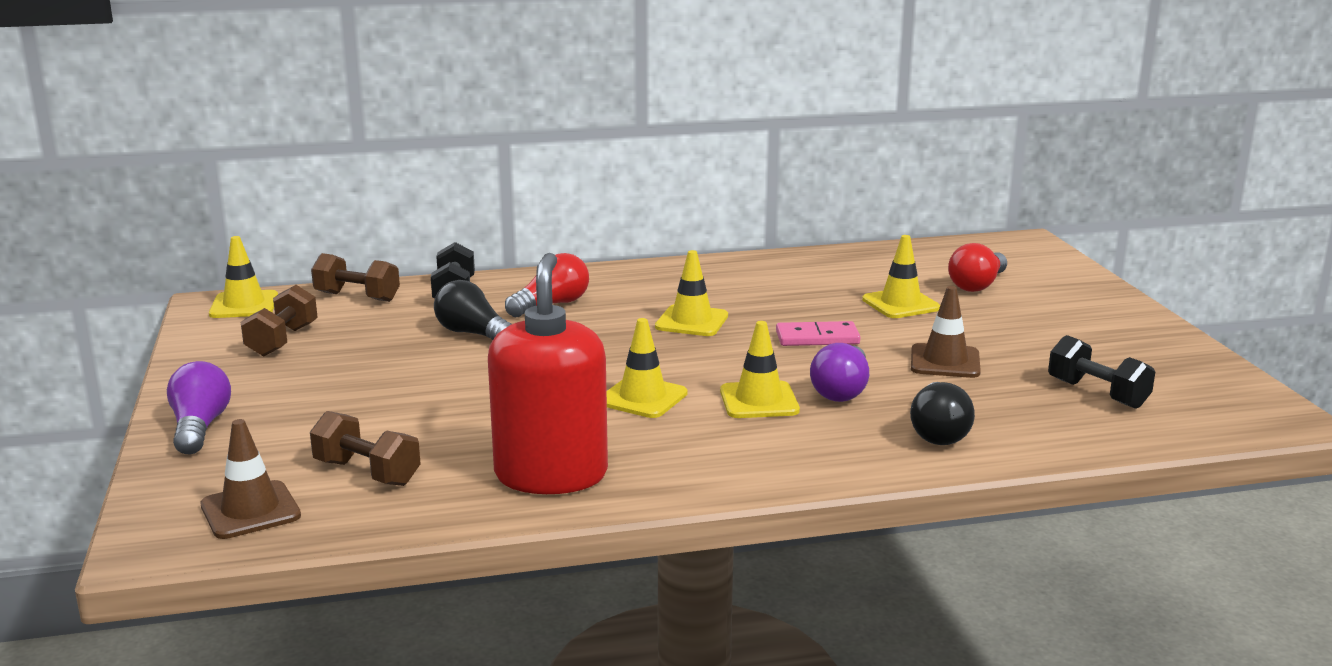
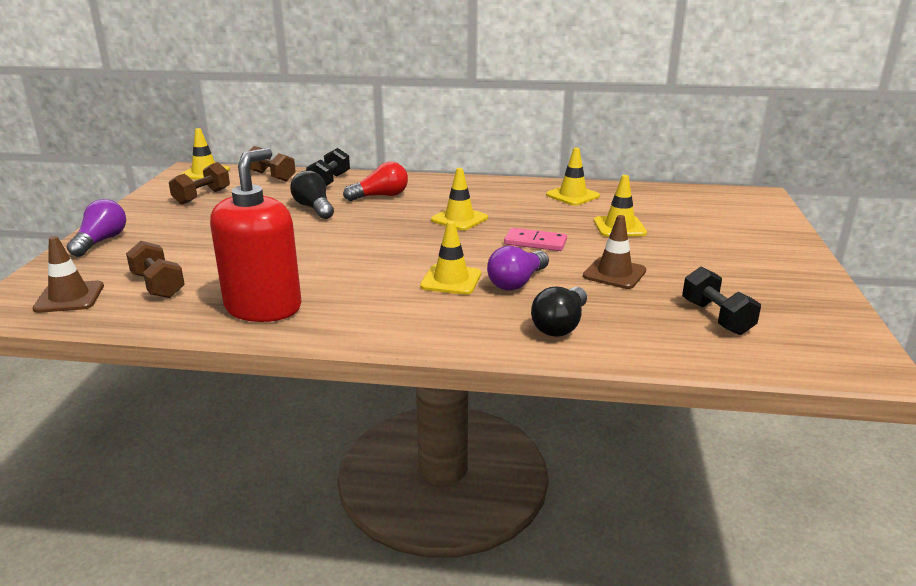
camera: 20 degrees right, 5 degrees up
(642, 398) = (375, 265): yellow traffic cone -> yellow traffic cone (572, 195)
(977, 285) = (691, 221): red light bulb -> none

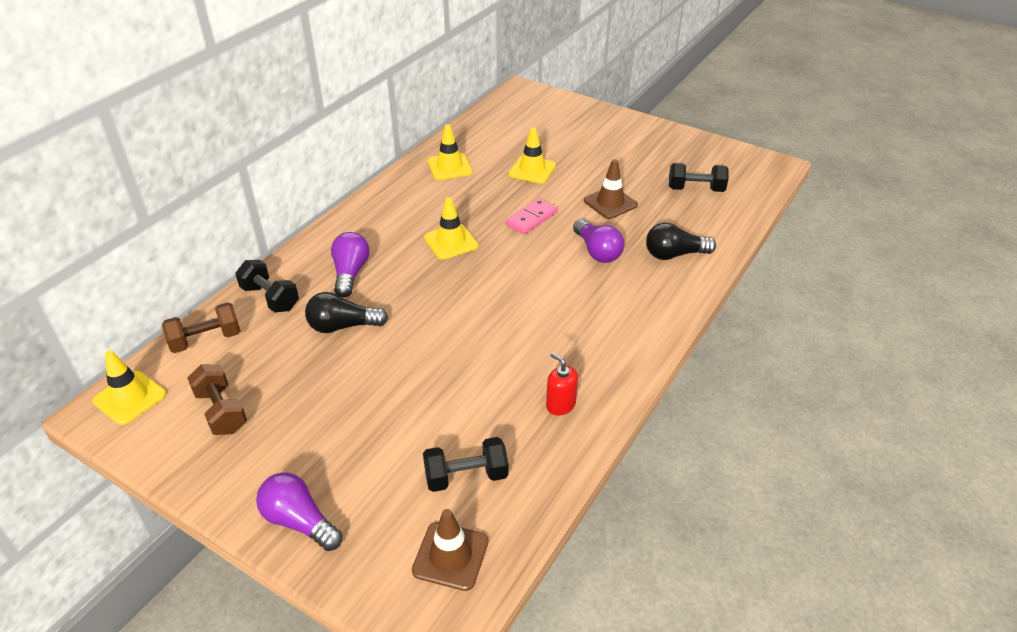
camera: 65 degrees left, 15 degrees up
(158, 285) = (466, 476): brown dumbbell -> black dumbbell
(263, 307) = (560, 405): red soap dispenser -> red soap dispenser, size x0.43
(380, 196) = (350, 273): red light bulb -> purple light bulb
(451, 280) = (573, 283): yellow traffic cone -> none
(560, 325) = (674, 254): black light bulb -> black light bulb turned 120 degrees clockwise

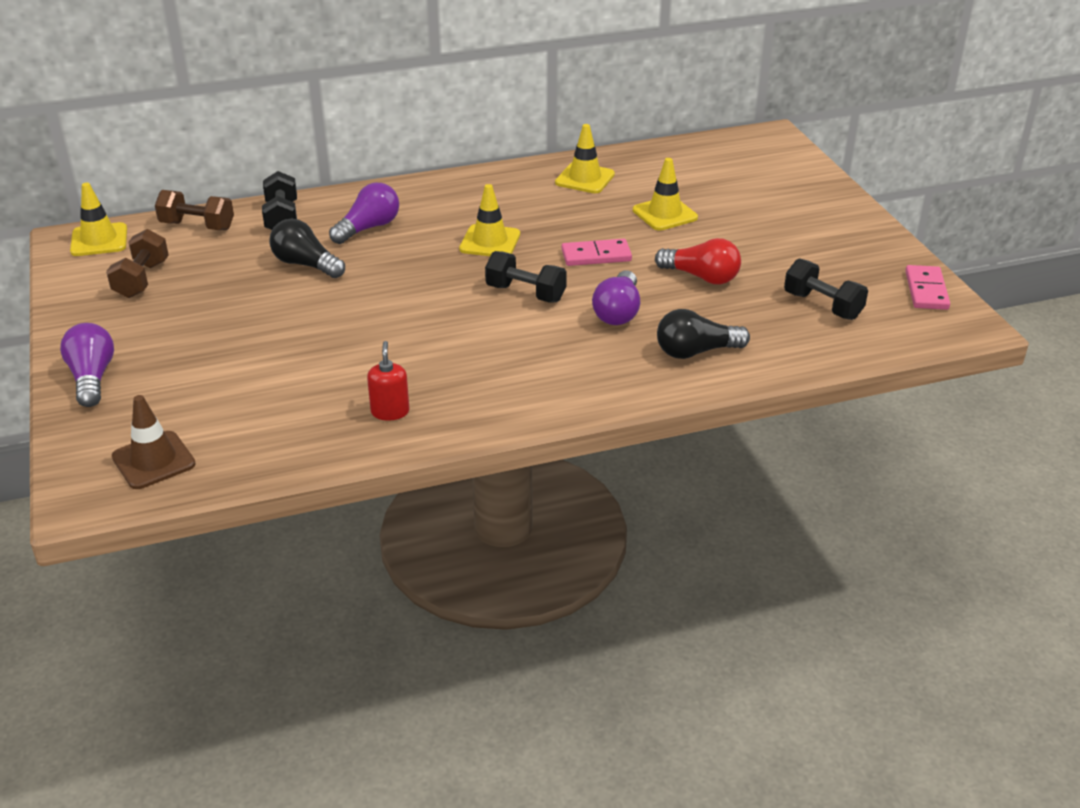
camera: 40 degrees right, 5 degrees down
(466, 476) = (241, 417): black dumbbell -> black dumbbell (525, 293)
(610, 203) = (701, 277): brown traffic cone -> red light bulb
(674, 254) = (696, 352): black light bulb -> black light bulb turned 45 degrees counterclockwise
(730, 154) = (926, 290): none -> pink domino

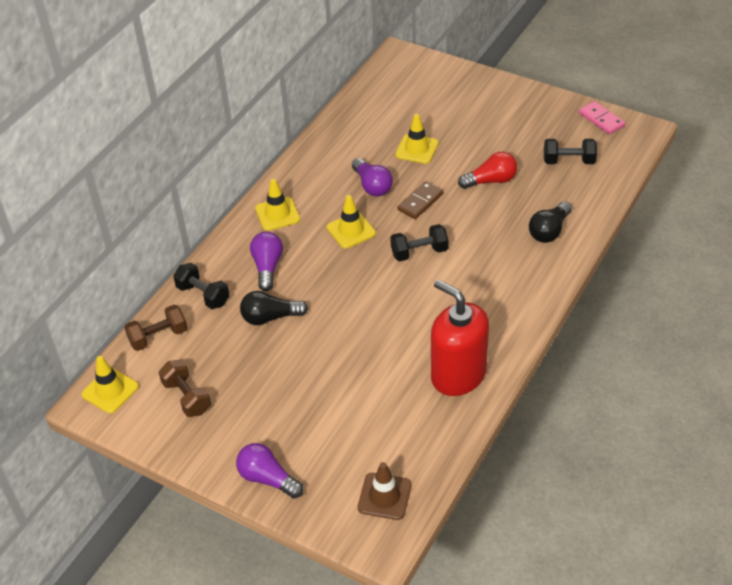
camera: 40 degrees left, 10 degrees up
(390, 412) = (458, 375): red soap dispenser -> red soap dispenser, size x2.34
(585, 178) = (339, 150): yellow traffic cone -> yellow traffic cone (277, 214)
(596, 255) = (420, 202): pink domino -> brown domino
(618, 312) = (481, 232): purple light bulb -> purple light bulb (372, 186)

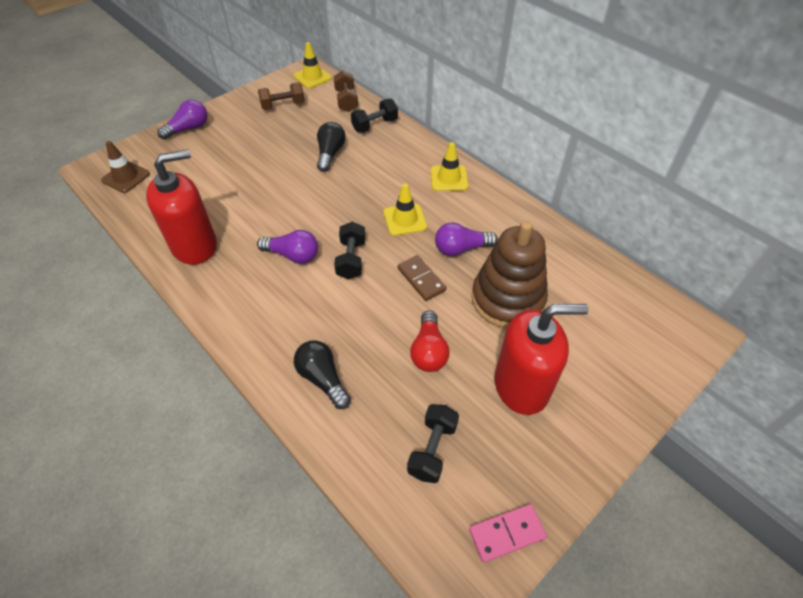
camera: 105 degrees right, 5 degrees up
(267, 267) = (386, 162): purple light bulb -> purple light bulb (293, 255)
(417, 149) = (507, 299): yellow traffic cone -> brown stacking toy
(494, 129) = (521, 386): none -> red soap dispenser

